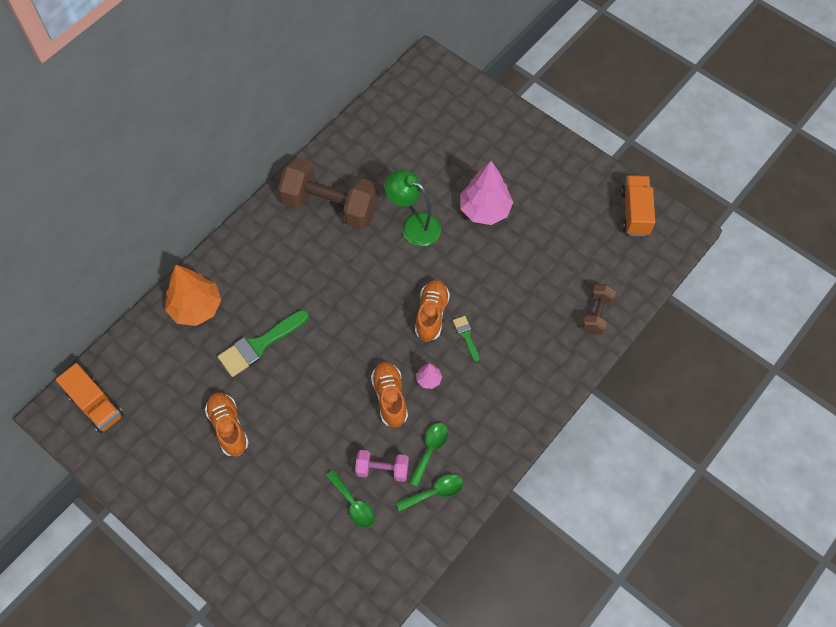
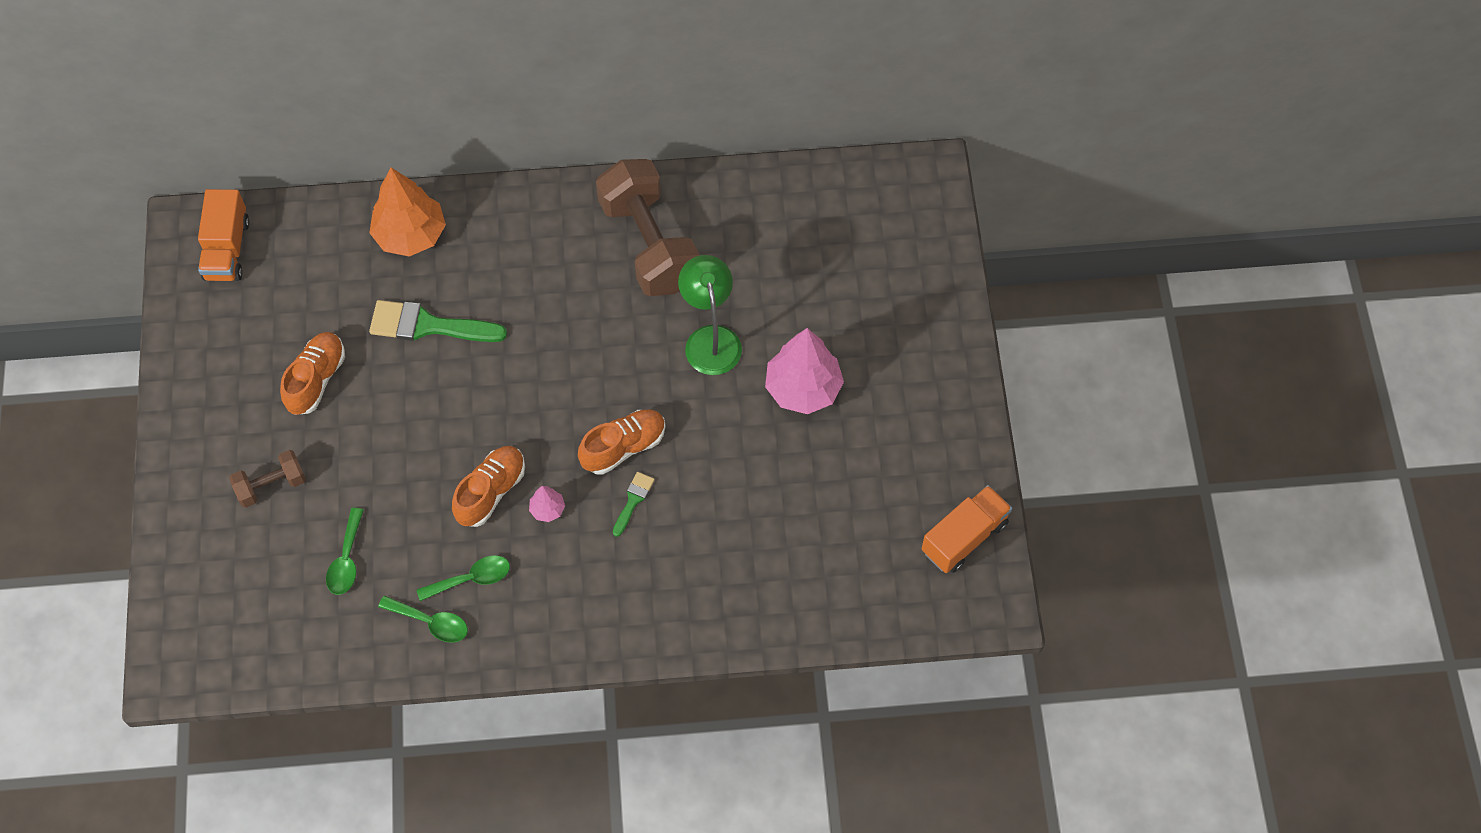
camera: 45 degrees right, 0 degrees up
(382, 469) = (407, 553): pink dumbbell -> none
(597, 314) = (792, 604): brown dumbbell -> brown dumbbell (271, 485)

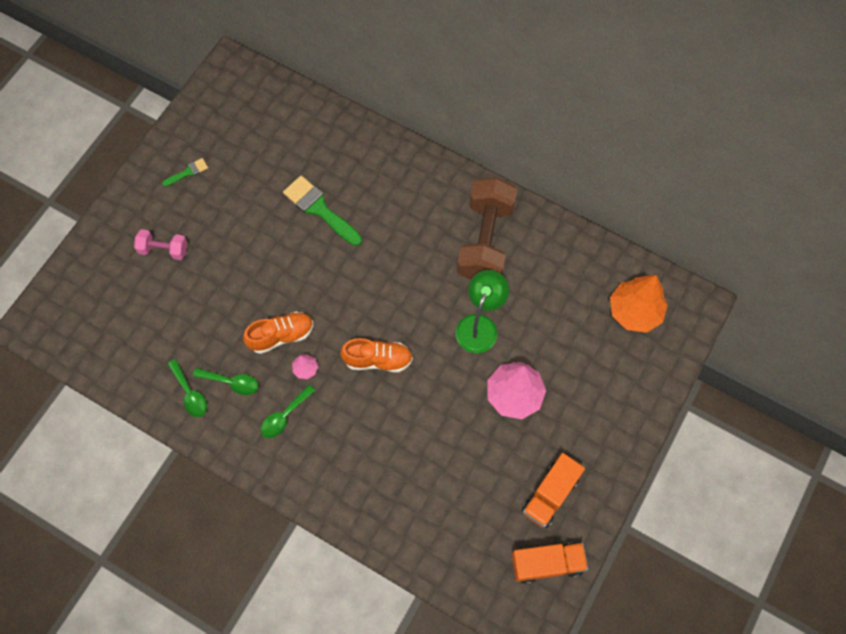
camera: 35 degrees right, 5 degrees up
(227, 249) = (242, 92): orange truck -> orange truck (550, 494)
(271, 485) = (164, 250): brown dumbbell -> pink dumbbell
(316, 379) = (234, 202): orange shoe -> none
(346, 560) = (171, 323): green spoon -> green spoon (284, 416)
(410, 235) = (349, 147): orange tree -> orange tree (634, 311)
(633, 500) = (359, 397): green brush -> green brush (188, 172)

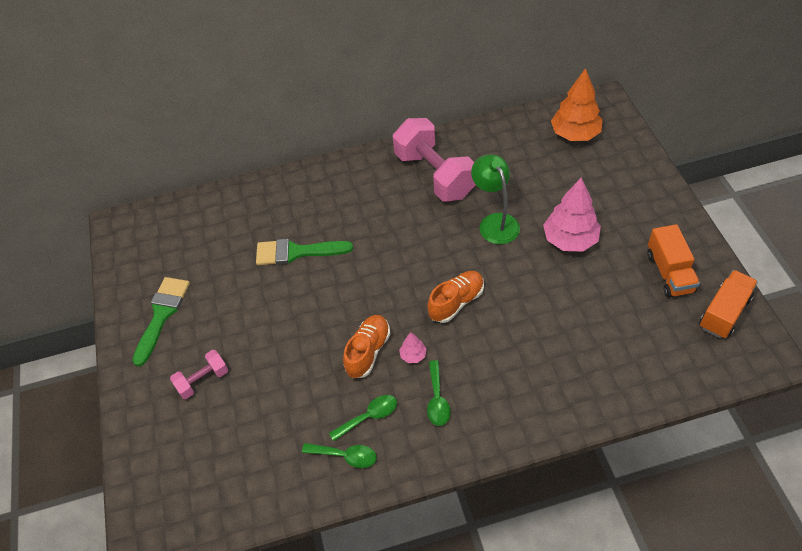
camera: 40 degrees left, 15 degrees down
(188, 172) = (162, 315): green brush -> green brush, size x1.98
(485, 241) = (435, 175): brown dumbbell -> pink dumbbell

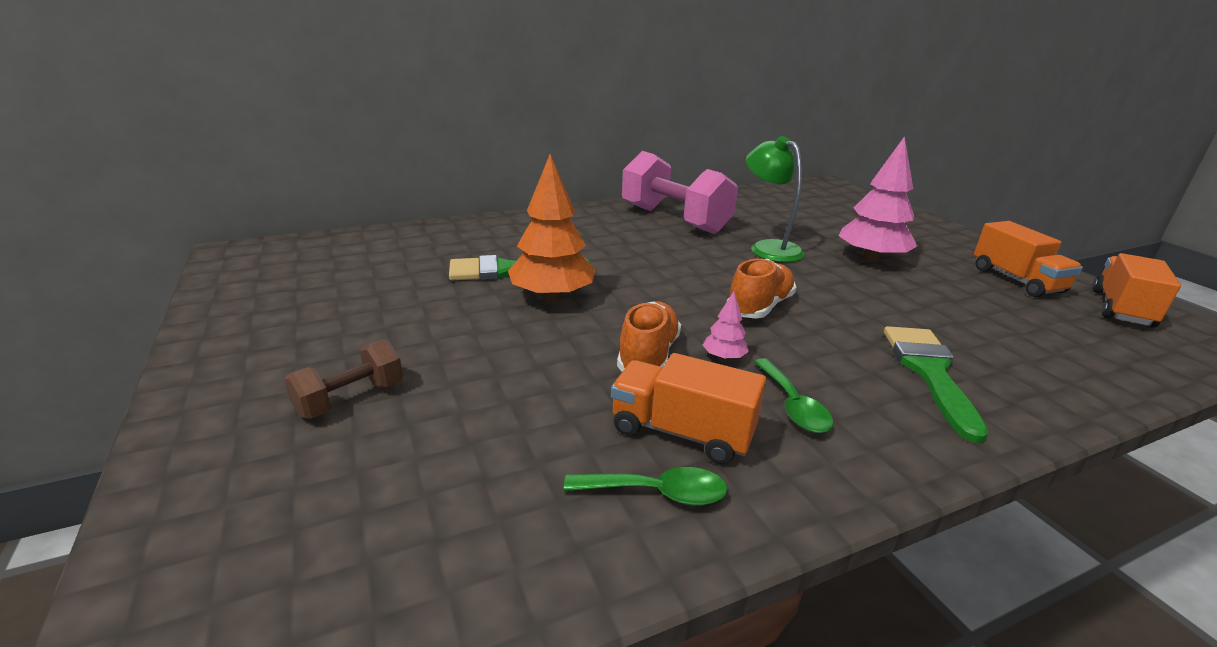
camera: 15 degrees left, 25 degrees down
(162, 315) = (285, 327): green brush -> green brush (930, 372)
(203, 380) = (350, 399): pink dumbbell -> brown dumbbell
(369, 416) = (682, 432): green spoon -> orange truck
(575, 134) = (816, 199): orange tree -> orange tree (552, 297)

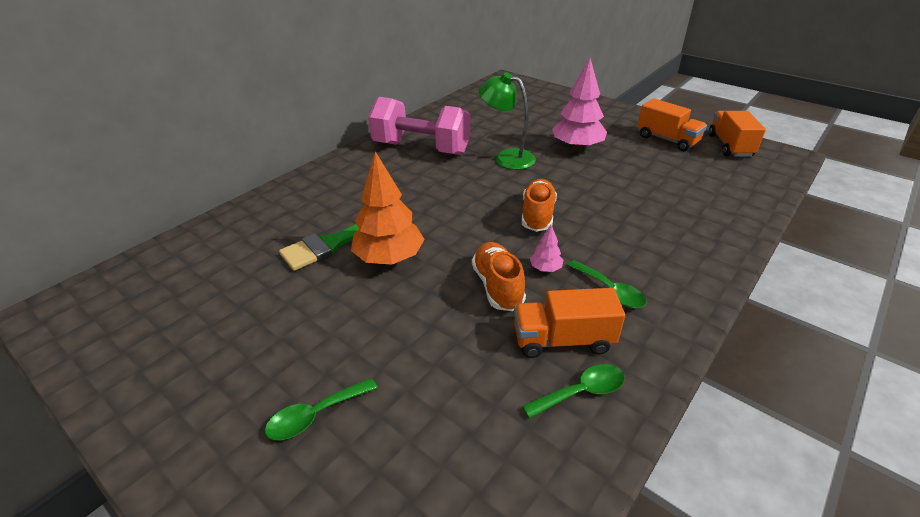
camera: 25 degrees left, 10 degrees up
(350, 399) = (315, 415): brown dumbbell -> green spoon
(930, 372) = (665, 234): green brush -> none

